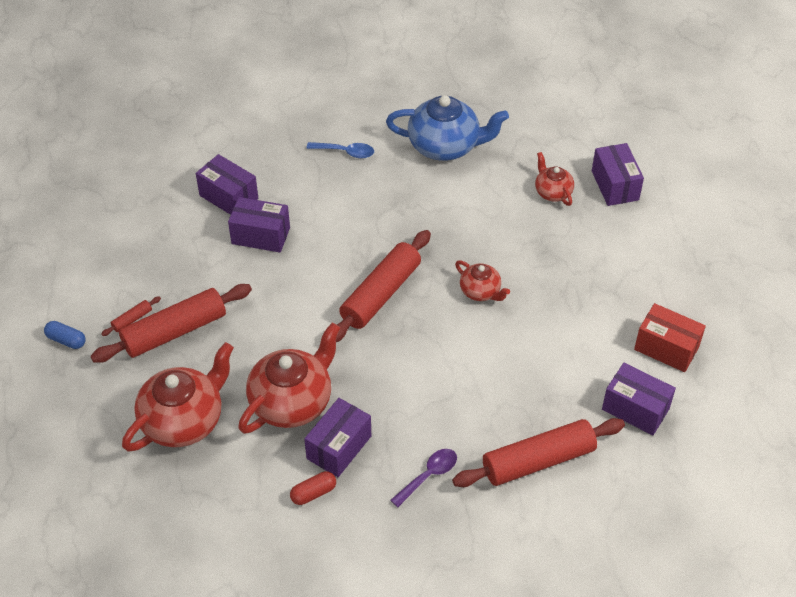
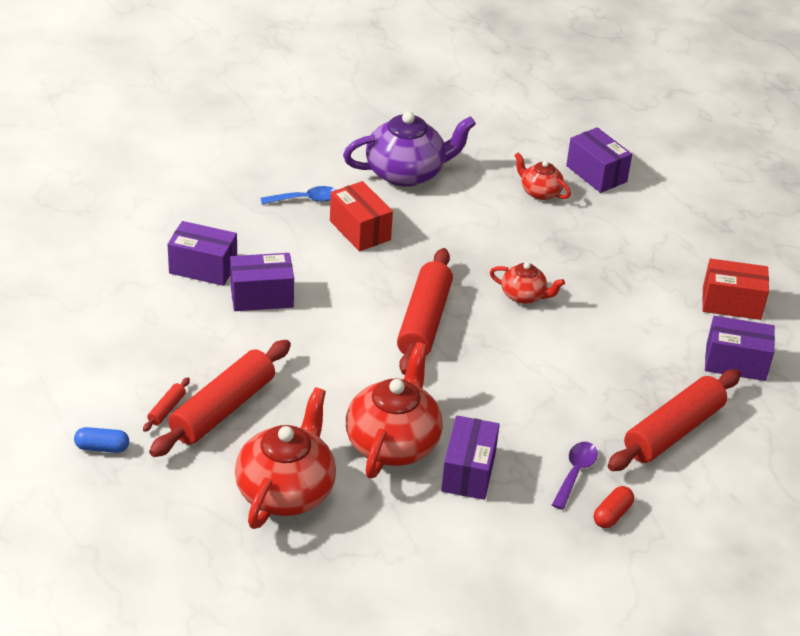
camera: 25 degrees left, 10 degrees down
(313, 493) = (468, 521): red capsule -> red capsule (612, 514)
(375, 193) = (360, 230): none -> red box
(445, 146) = (406, 173): blue teapot -> purple teapot

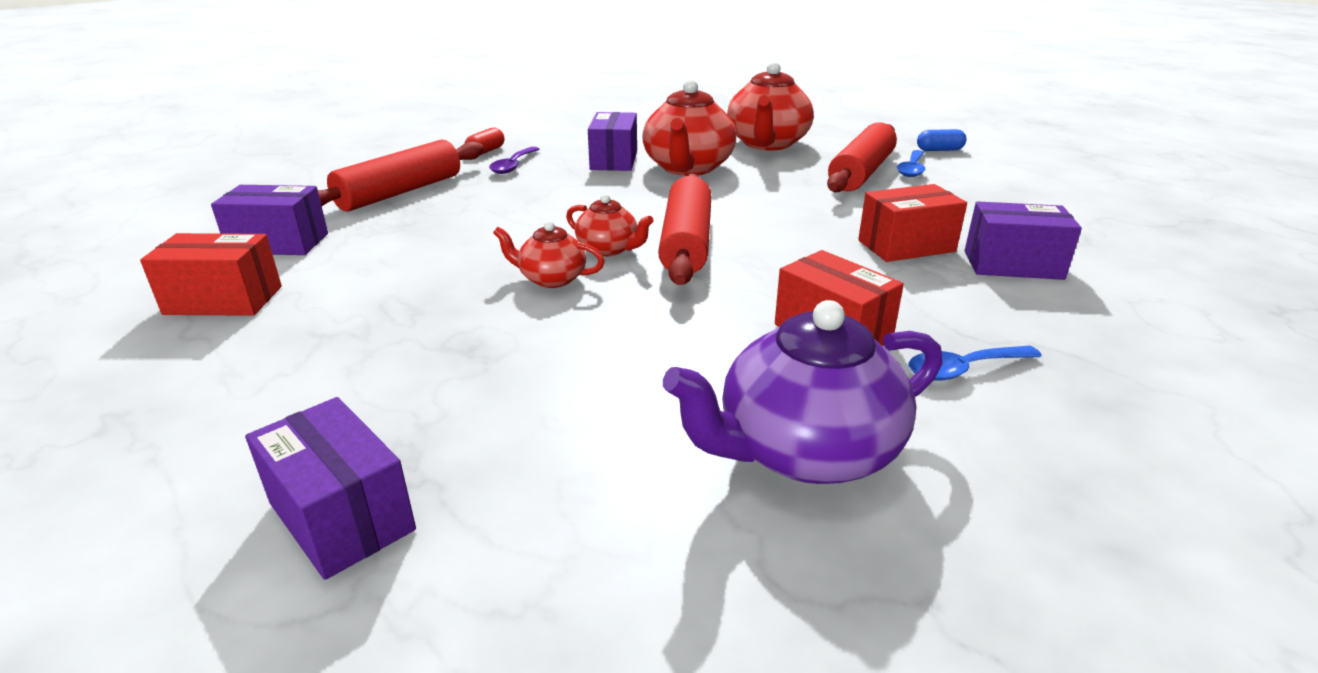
camera: 175 degrees right, 10 degrees down
(167, 409) = (912, 169): red rolling pin -> blue spoon
(262, 296) = (906, 246): purple box -> red box
(540, 192) = (499, 446): red teapot -> red teapot (608, 249)

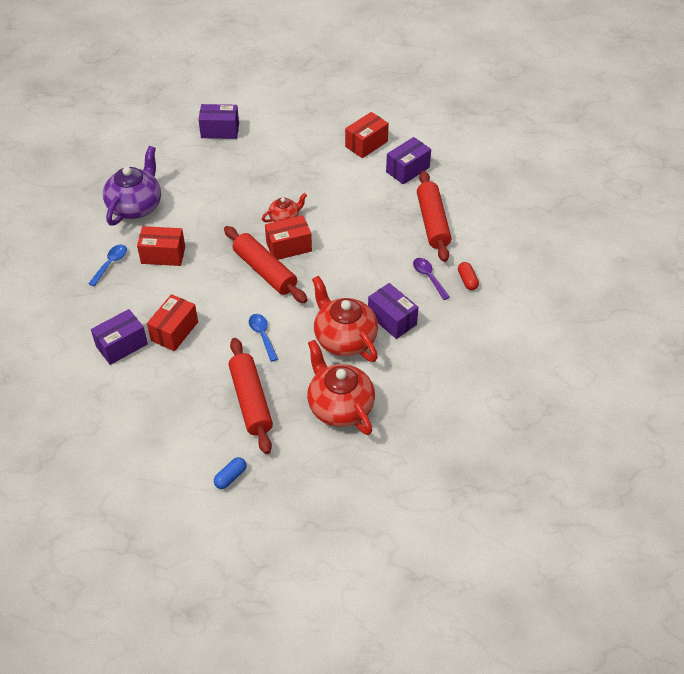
camera: 135 degrees right, 20 degrees up
(608, 249) = (289, 247): red teapot -> red box
(912, 169) = (227, 428): blue spoon -> blue spoon (262, 335)

